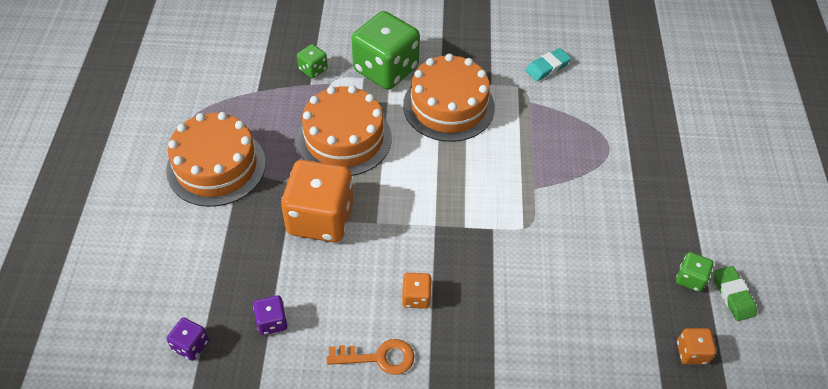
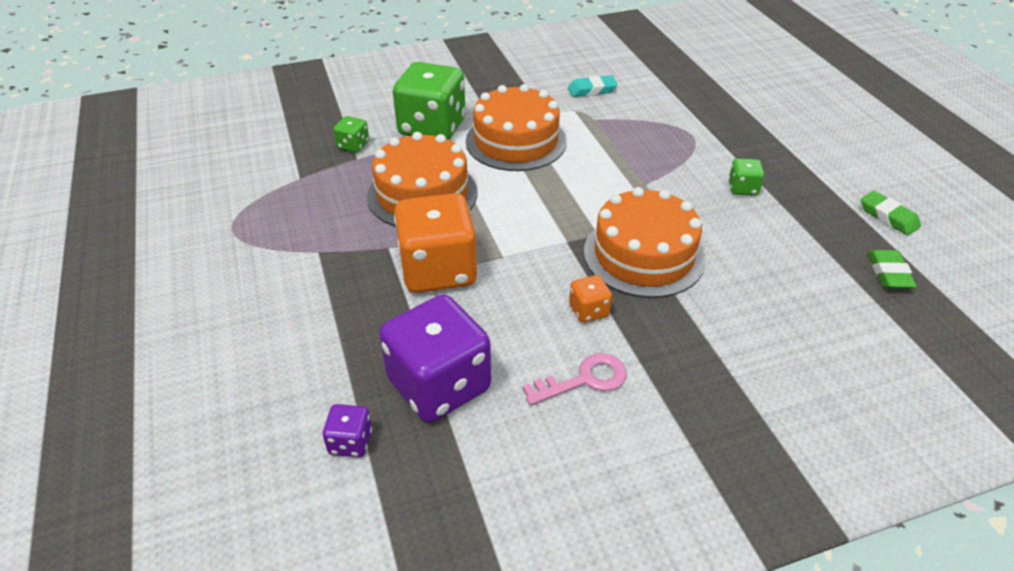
camera: 20 degrees left, 10 degrees down
(216, 166) = (288, 256): orange cake -> orange cake (643, 255)
(272, 322) = (439, 385): purple dice -> purple dice, size x2.25
(379, 357) = (584, 380): orange key -> pink key
(547, 67) = (592, 90): turquoise eraser -> turquoise eraser turned 45 degrees clockwise
(690, 279) = (841, 215): green dice -> green dice (742, 188)
(691, 352) = (889, 273): orange dice -> green eraser

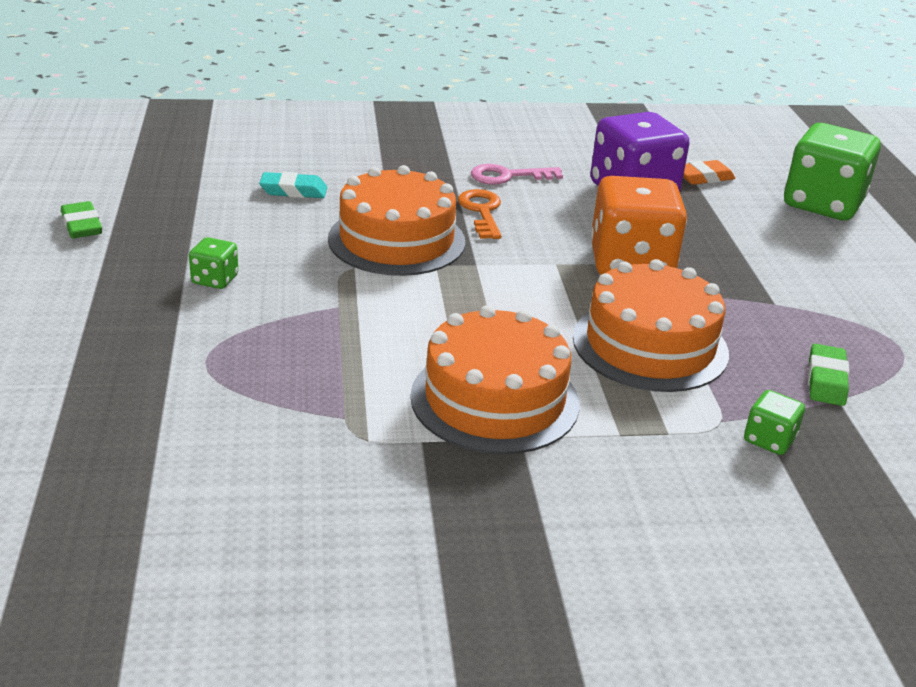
camera: 170 degrees left, 10 degrees down
(350, 442) = (703, 177): purple dice -> orange eraser
(432, 128) = (634, 450): green dice -> green dice (822, 204)
(589, 310) = (481, 211): orange dice -> orange key
(592, 90) = (306, 480): turquoise eraser -> turquoise eraser (293, 191)
(889, 273) = (158, 188): green eraser -> green eraser (826, 380)

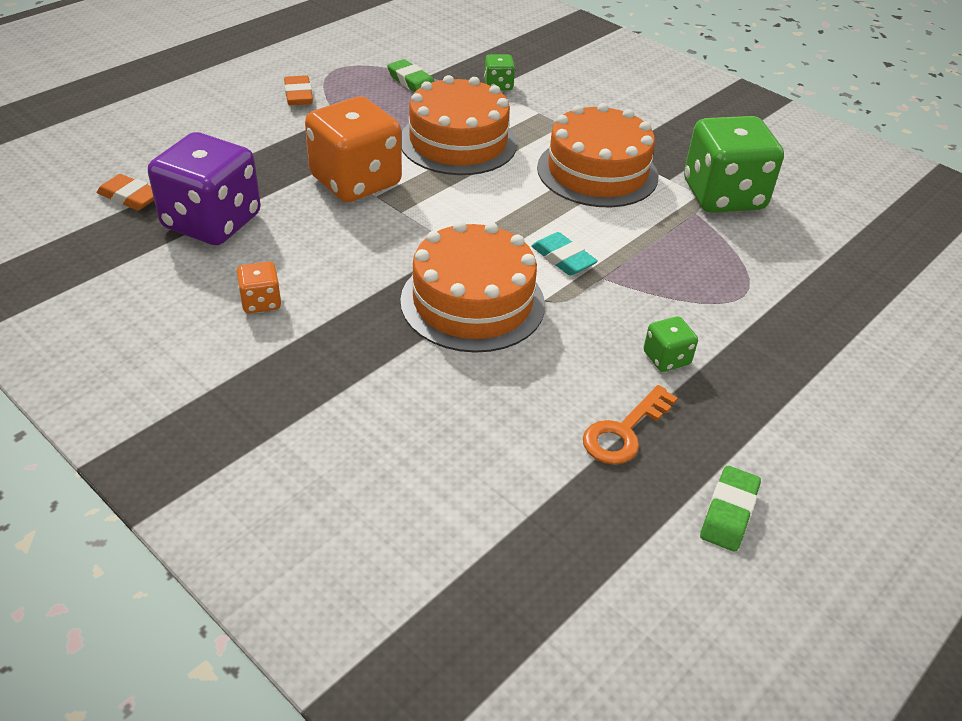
camera: 130 degrees left, 10 degrees up
(293, 191) = (470, 419): turquoise eraser -> turquoise eraser (563, 258)
(481, 211) = (358, 283): orange key -> orange key (624, 432)
(507, 176) = (261, 302): pink key -> orange dice
(822, 204) = (127, 131): green dice -> green dice (723, 196)
(826, 380) = (411, 82): green eraser -> green eraser turned 75 degrees clockwise
(840, 300) = (298, 95): none -> orange eraser

